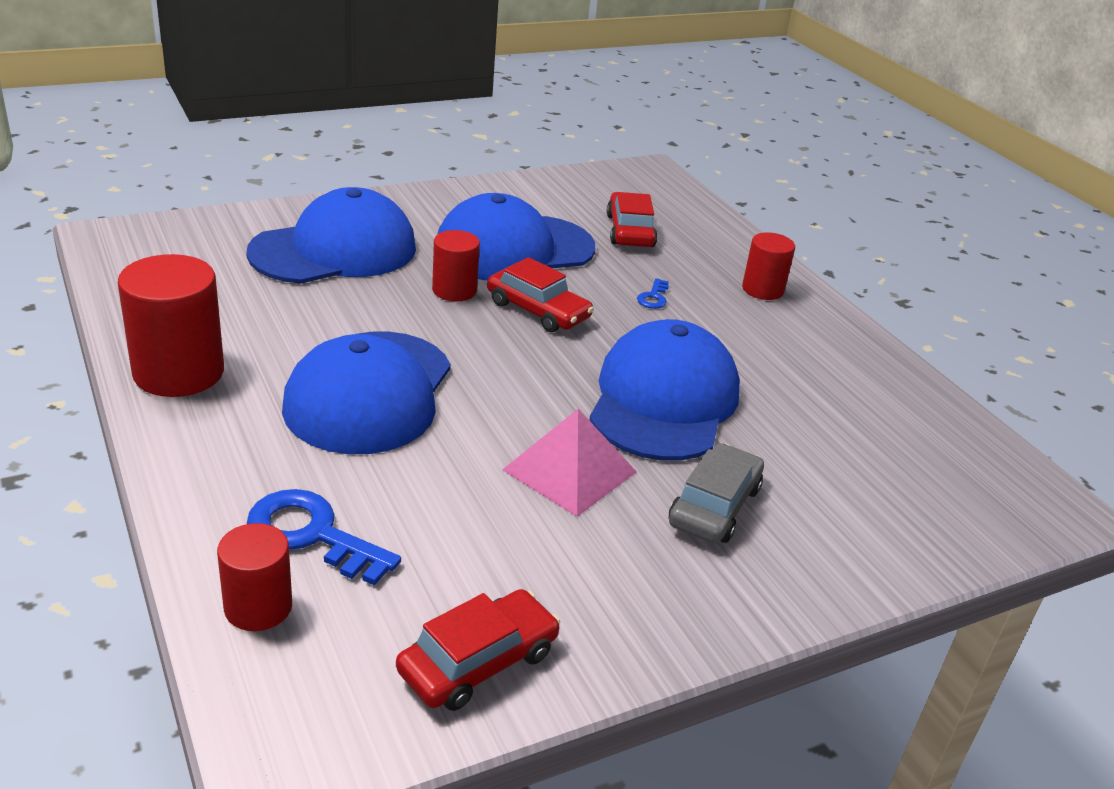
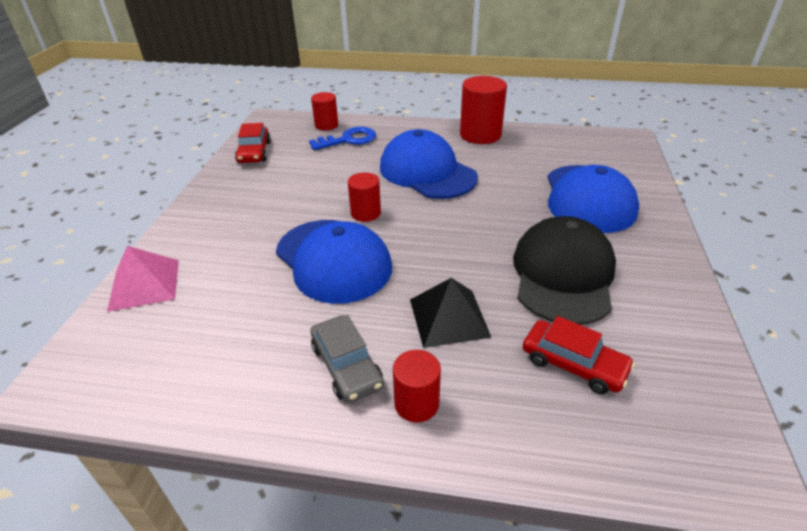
camera: 130 degrees right, 5 degrees up
(454, 290) = (513, 227): red cylinder -> red cylinder (365, 213)
(514, 249) = (563, 275): blue cap -> black cap
(538, 310) = (467, 252): red car -> none
(569, 470) = (316, 205): pink pyramid -> pink pyramid (144, 284)
(653, 297) = (449, 318): blue key -> black pyramid
(714, 506) = (245, 236): grey car -> grey car (346, 366)

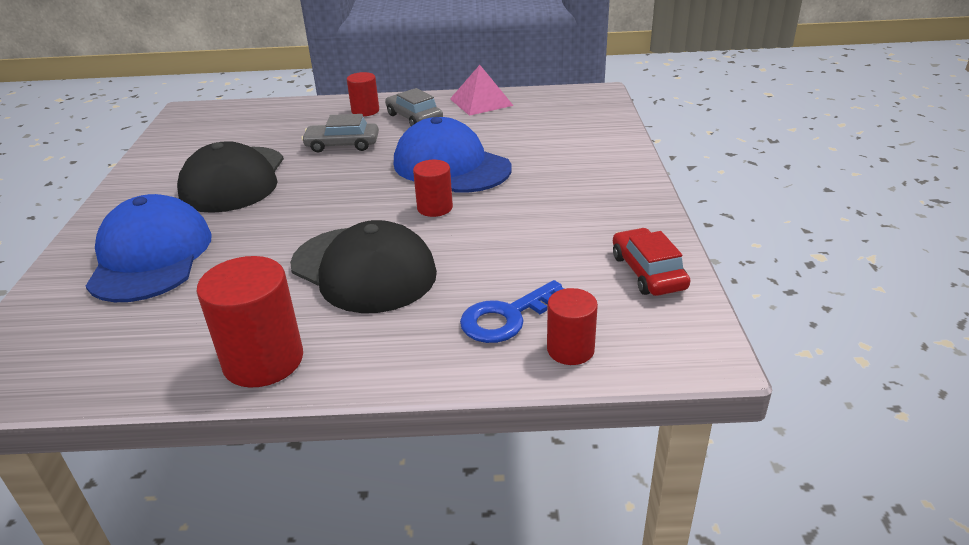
camera: 170 degrees right, 5 degrees down
(144, 284) = (605, 134): pink pyramid -> pink pyramid (481, 102)
(427, 172) = (363, 269): blue cap -> black cap
(449, 318) = (342, 145): black pyramid -> grey car
(573, 364) = (257, 135): red car -> none

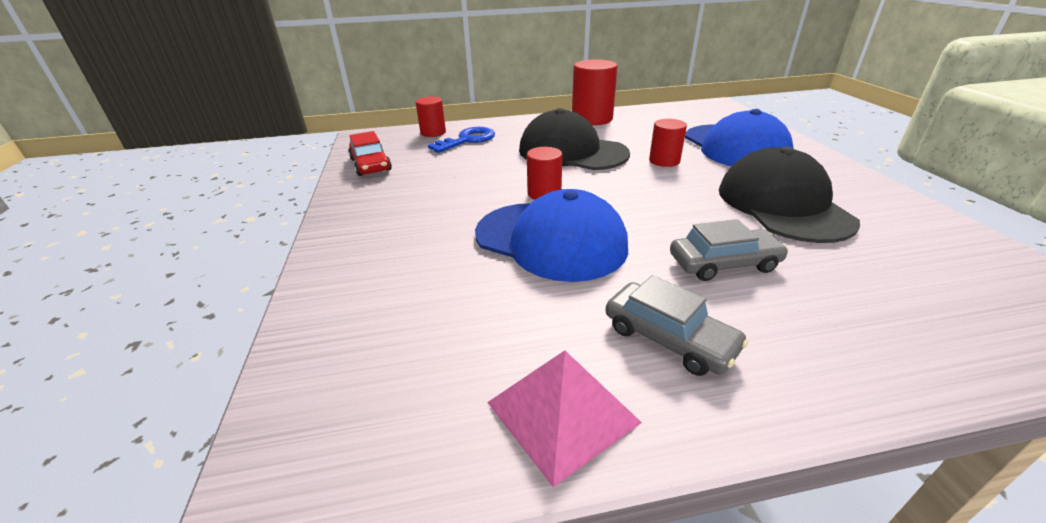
camera: 170 degrees right, 0 degrees up
(365, 111) = (784, 354): red cylinder -> red cylinder (664, 161)

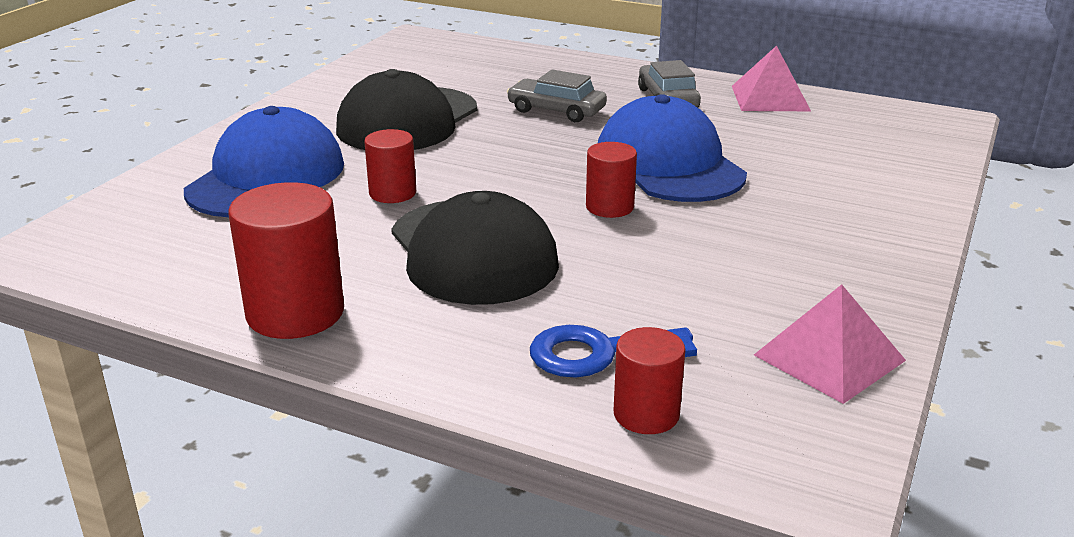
camera: 145 degrees left, 5 degrees down
(371, 165) = (829, 357): red car -> pink pyramid

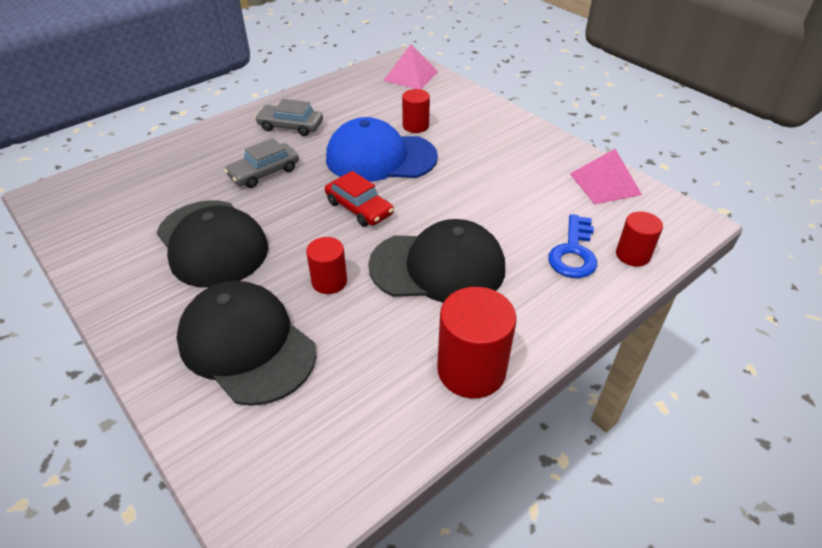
camera: 65 degrees left, 15 degrees up
(267, 177) = (246, 345): blue cap -> black cap
(544, 177) = (359, 208): none -> red car
(609, 207) = (417, 196): red cylinder -> red cylinder (415, 126)
(770, 98) = (325, 94): pink pyramid -> pink pyramid (410, 76)

